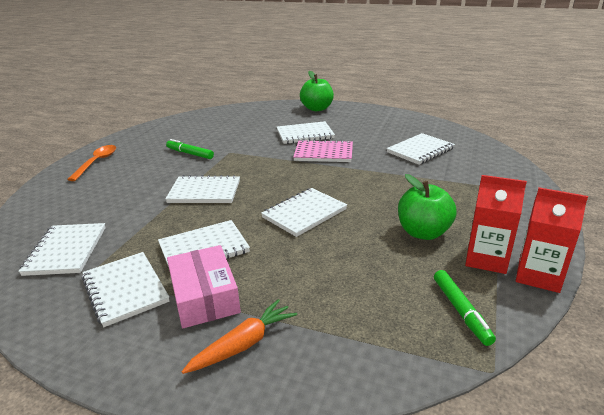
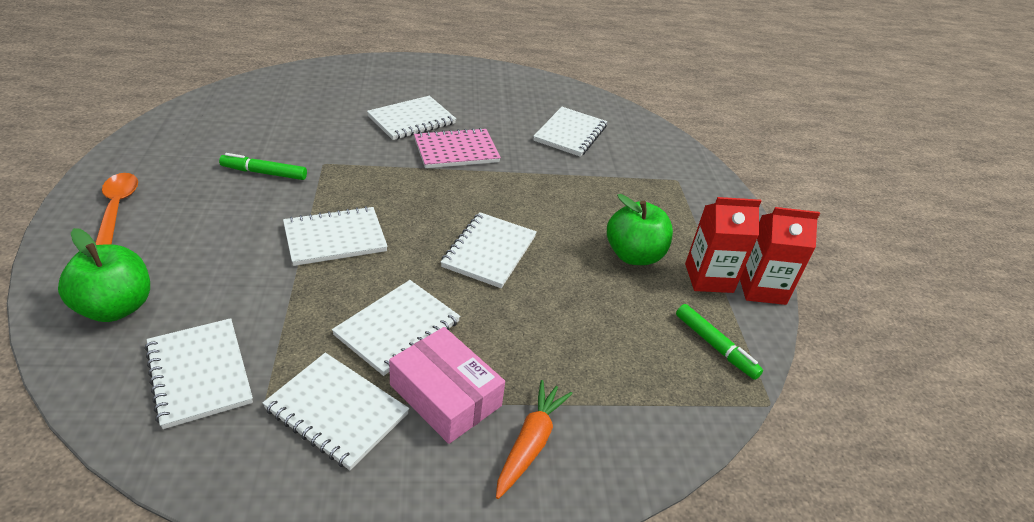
camera: 30 degrees left, 10 degrees up
(317, 109) = (400, 70): green apple -> green apple (116, 307)

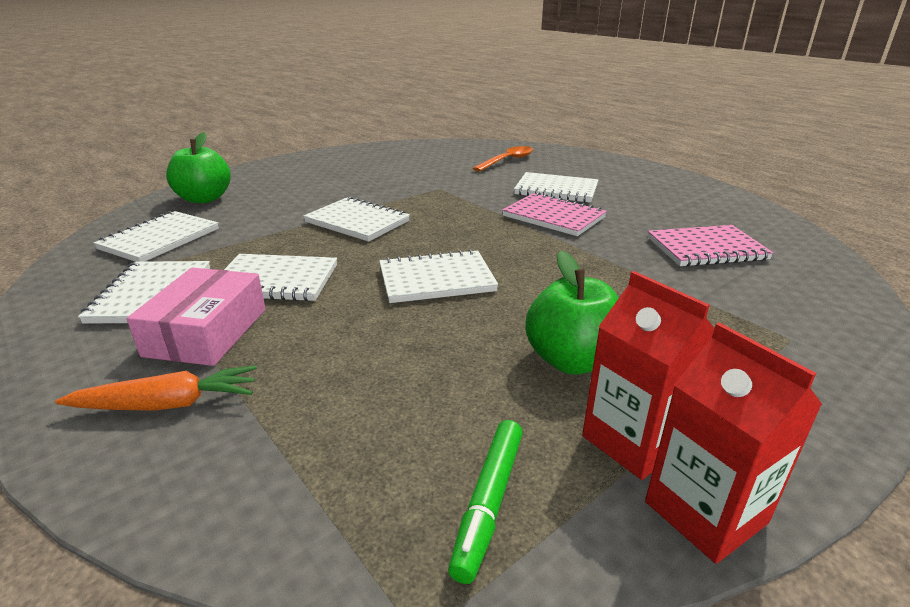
camera: 60 degrees right, 10 degrees down
(117, 209) = (296, 167): orange spoon -> orange spoon (507, 161)
(264, 173) = (395, 180): green marker -> none
(570, 134) = (706, 249): white notebook -> pink notebook

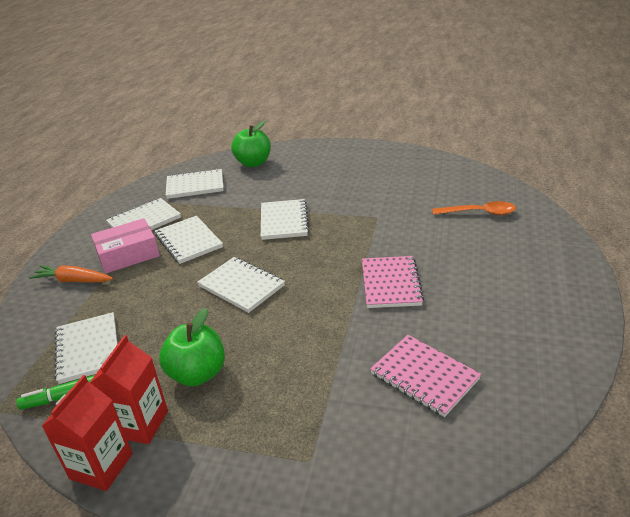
camera: 55 degrees right, 5 degrees up
(168, 404) = (73, 280): orange carrot -> orange carrot turned 150 degrees clockwise
(556, 190) = (447, 262): white notebook -> white notebook (88, 349)

